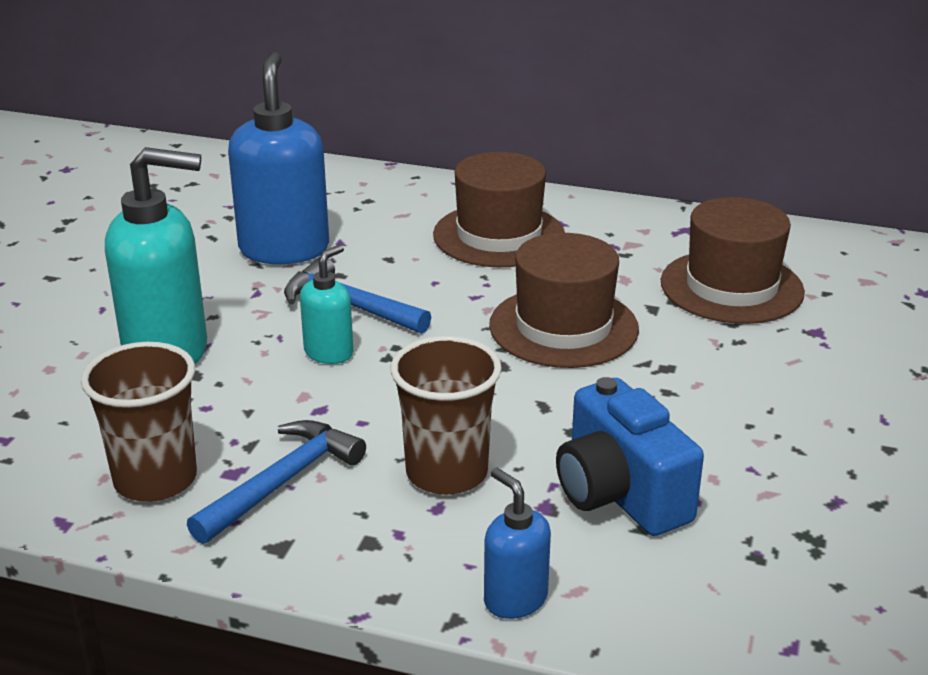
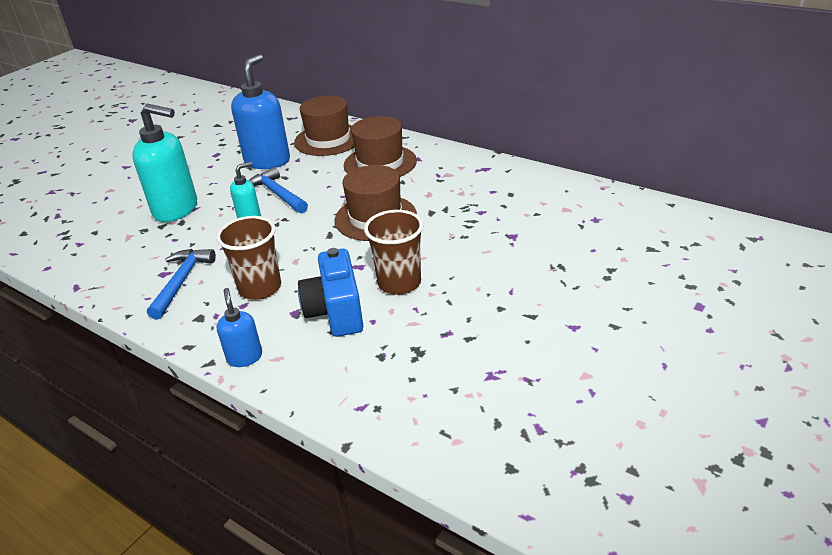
camera: 20 degrees right, 5 degrees up
(155, 479) = (128, 272): brown cup -> brown cup (399, 283)
(282, 482) = (181, 282): blue hammer -> blue hammer turned 45 degrees counterclockwise
(731, 287) = (484, 205): brown hat -> brown hat (328, 140)

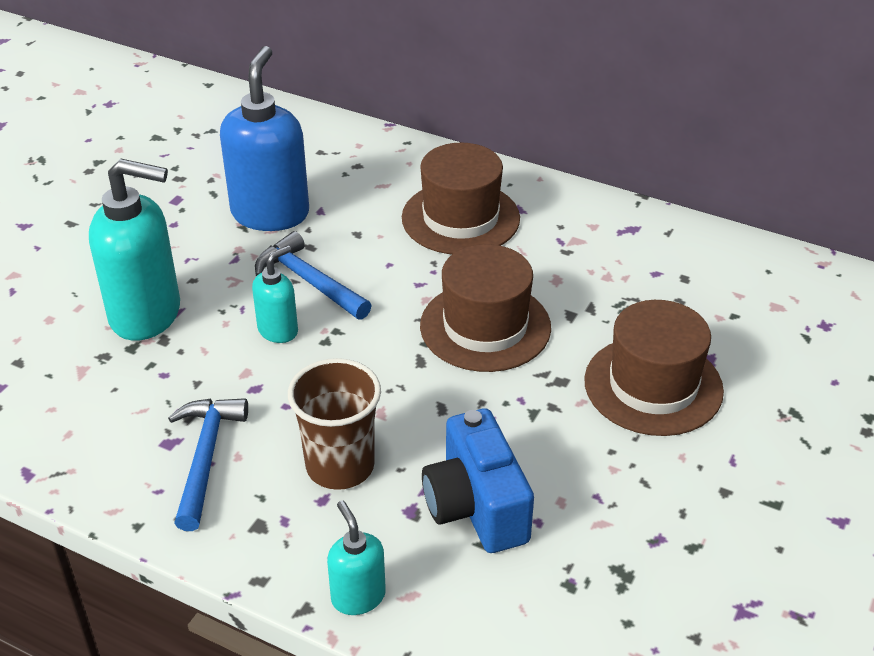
camera: 10 degrees left, 5 degrees up
(245, 357) = (358, 596): blue soap dispenser -> turquoise soap dispenser
(328, 140) = (360, 170): brown hat -> brown hat (653, 385)
(399, 283) = (559, 450): brown cup -> none

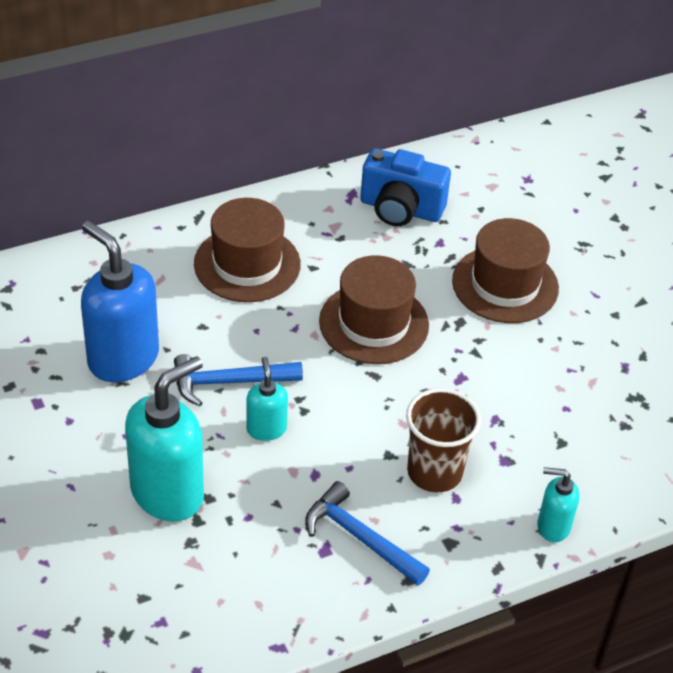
camera: 55 degrees left, 5 degrees up
(476, 507) = (530, 428): blue camera -> blue camera (400, 209)

